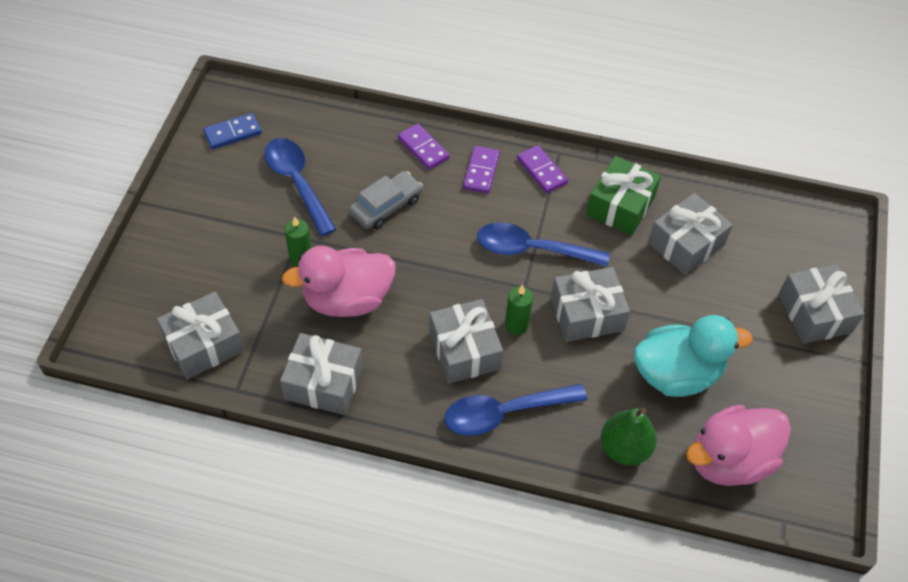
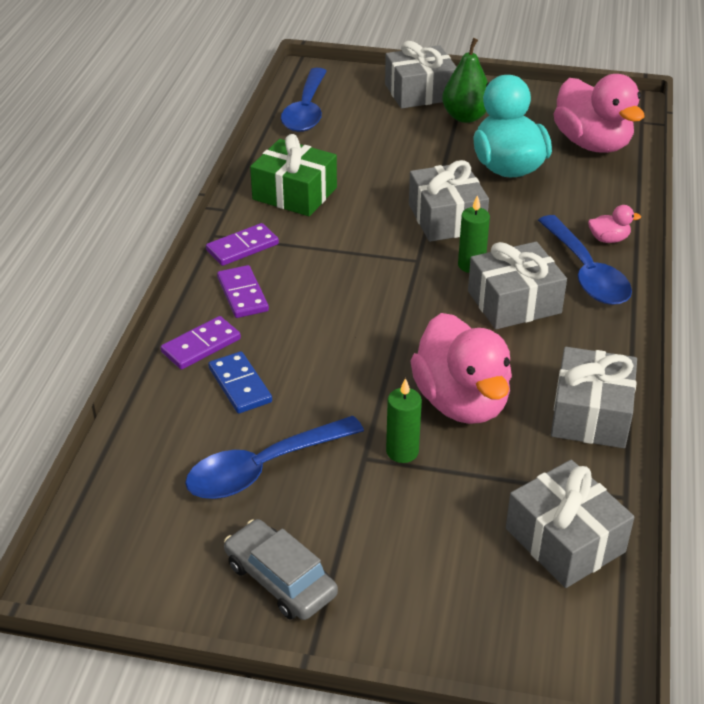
camera: 90 degrees left, 15 degrees down
(232, 133) = (157, 557): blue domino -> blue domino (240, 385)
(386, 206) = (304, 375): grey car -> grey car (280, 579)
(481, 171) = (243, 294): purple domino -> purple domino turned 60 degrees clockwise
(532, 250) = (363, 254): blue spoon -> blue spoon (306, 110)
(556, 442) = (608, 239): none -> pink duck
(624, 448) = (601, 199): green pear -> green pear (465, 117)
(686, 244) = (344, 155): grey gift -> none

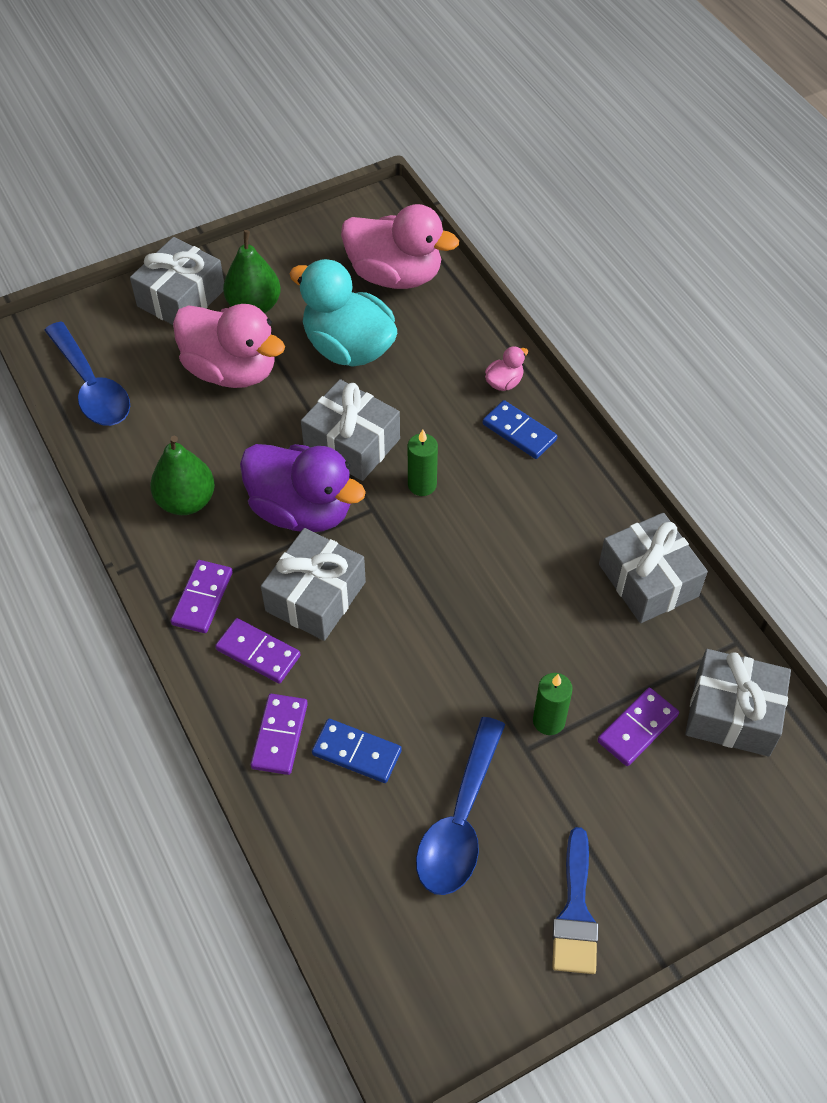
camera: 40 degrees left, 15 degrees up
(280, 579) = (575, 912): grey car -> blue brush
(294, 193) = (186, 501): green gift -> green pear
(366, 236) = (302, 510): none -> purple duck
(461, 402) = (546, 638): pink duck -> pink duck (231, 370)
(469, 499) = (637, 728): none -> purple domino
(514, 302) = (492, 503): grey gift -> grey gift (315, 596)
(586, 273) = (519, 432): blue spoon -> blue domino

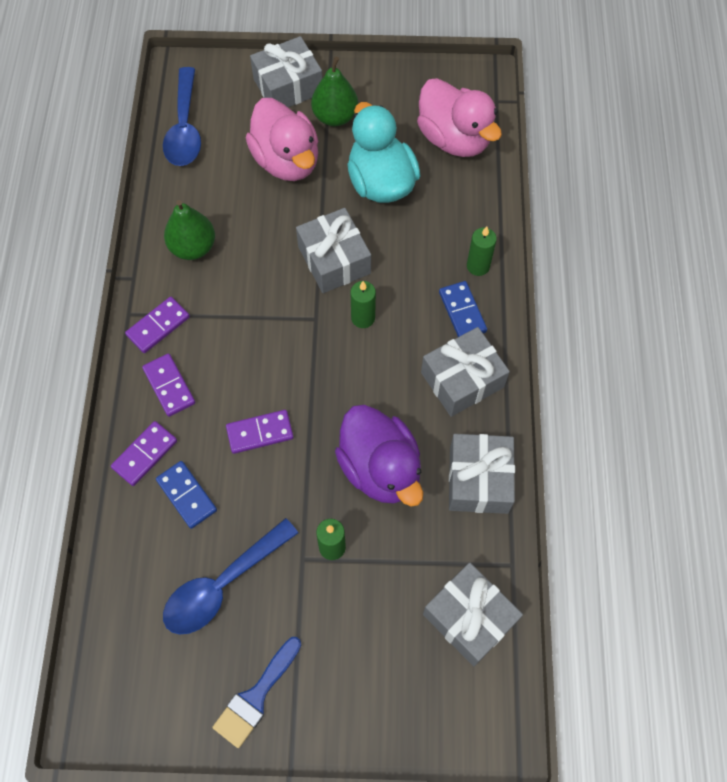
camera: 30 degrees right, 10 degrees up
(302, 510) = (266, 294): purple duck -> purple duck (380, 468)
(315, 596) = (233, 365): grey gift -> grey gift (462, 380)
(504, 382) = (478, 266): pink duck -> green candle
(637, 728) = (391, 589): purple domino -> purple domino (260, 432)

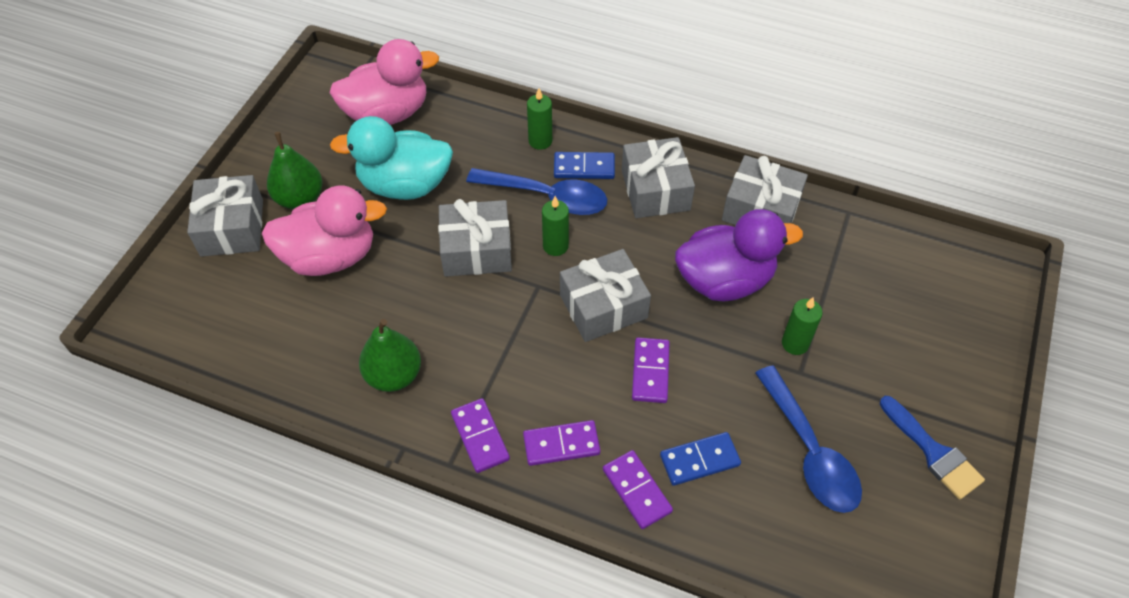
camera: 70 degrees left, 10 degrees down
(185, 128) = (224, 341): blue spoon -> blue spoon (547, 197)
(469, 618) = (890, 258): grey gift -> grey gift (603, 306)

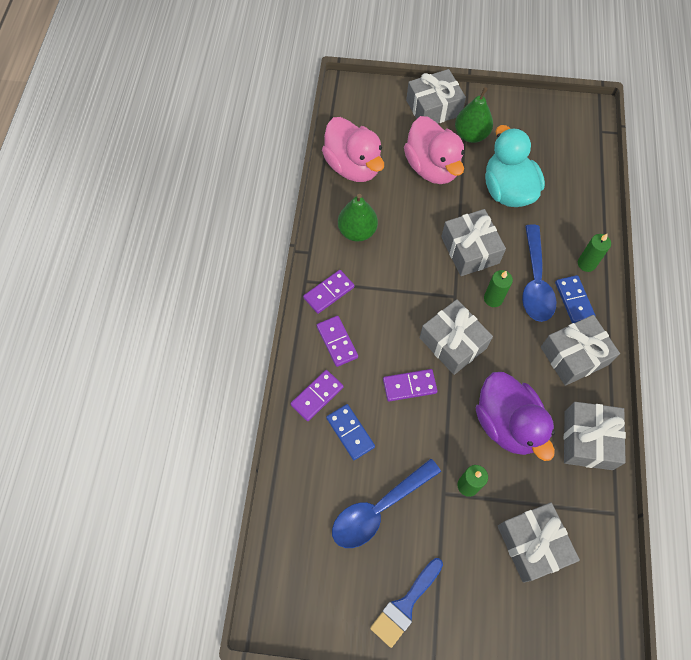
camera: 75 degrees right, 10 degrees up
(387, 113) = (566, 159): pink duck -> pink duck (353, 166)
(873, 299) = (532, 544): none -> grey gift

